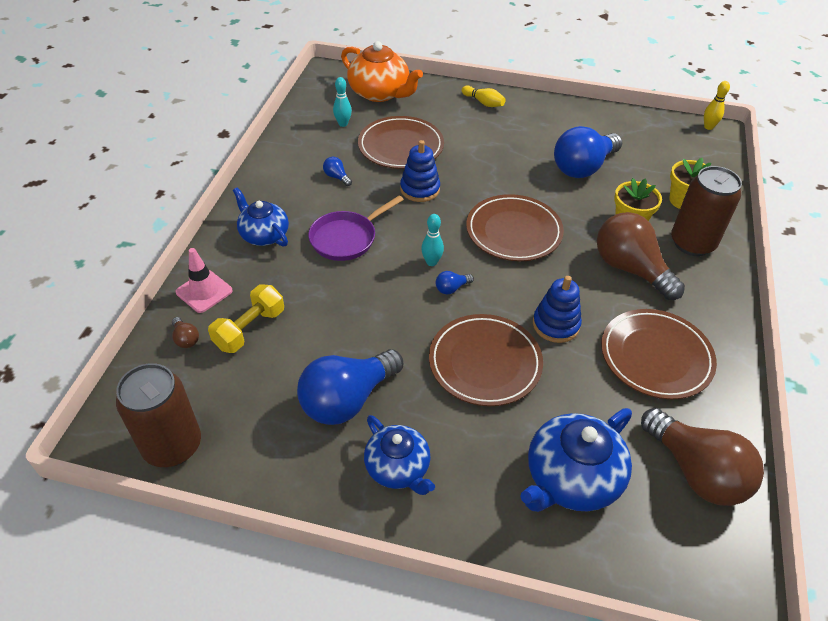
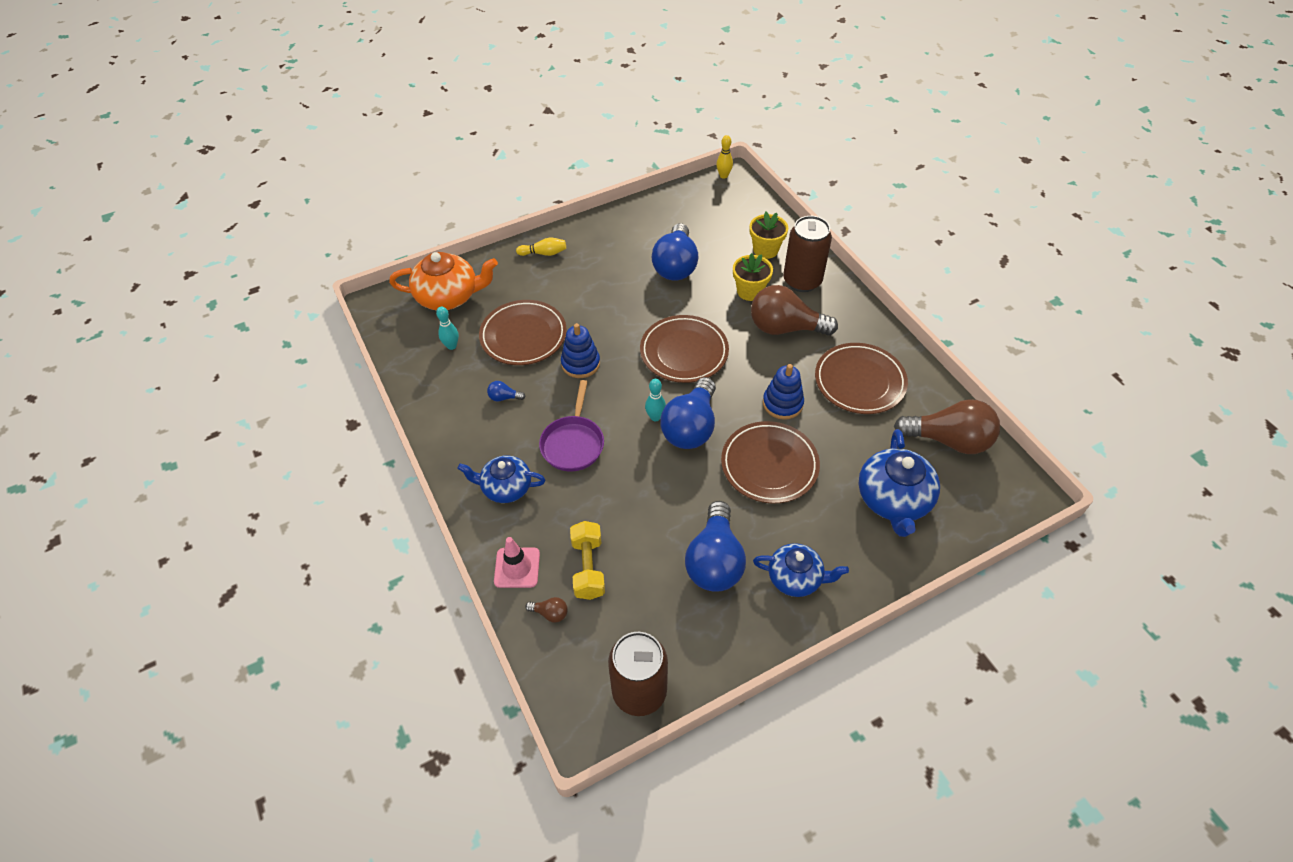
camera: 40 degrees left, 5 degrees up
(451, 288) = (690, 427): blue light bulb -> blue light bulb, size x2.48

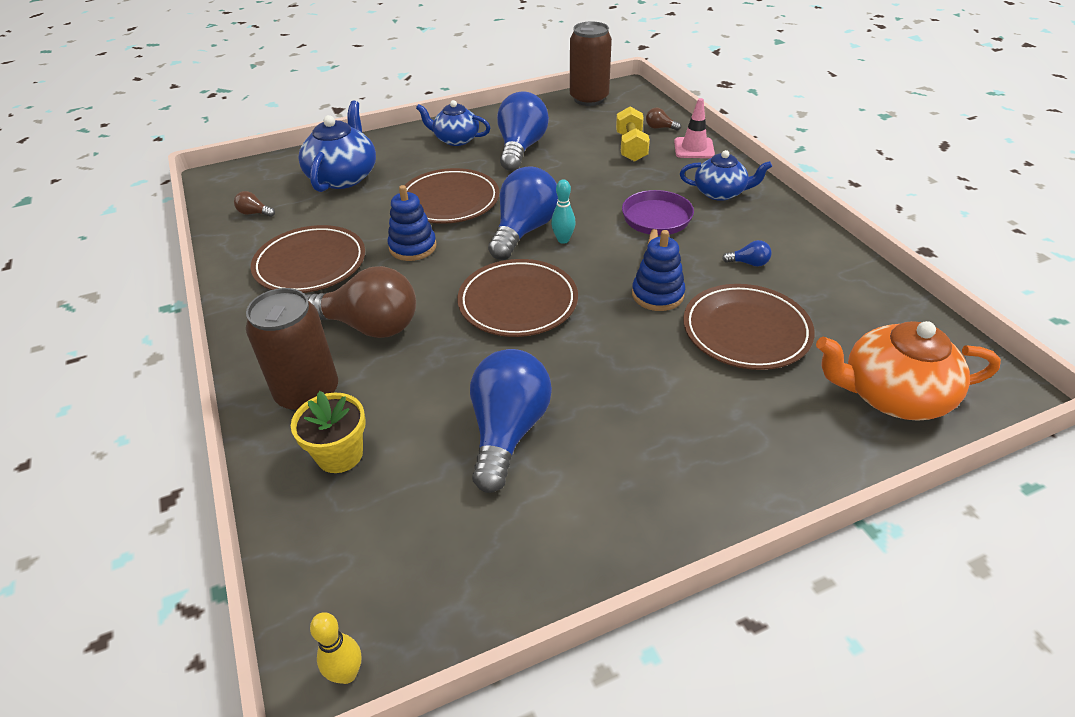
camera: 175 degrees left, 10 degrees down
(451, 346) = (847, 322): turquoise bowling pin -> none
(544, 253) = (751, 470): yellow bowling pin -> none
(750, 291) = (398, 380): yellow flower pot -> none
(949, 440) = (254, 213): brown light bulb -> brown light bulb, size x0.40

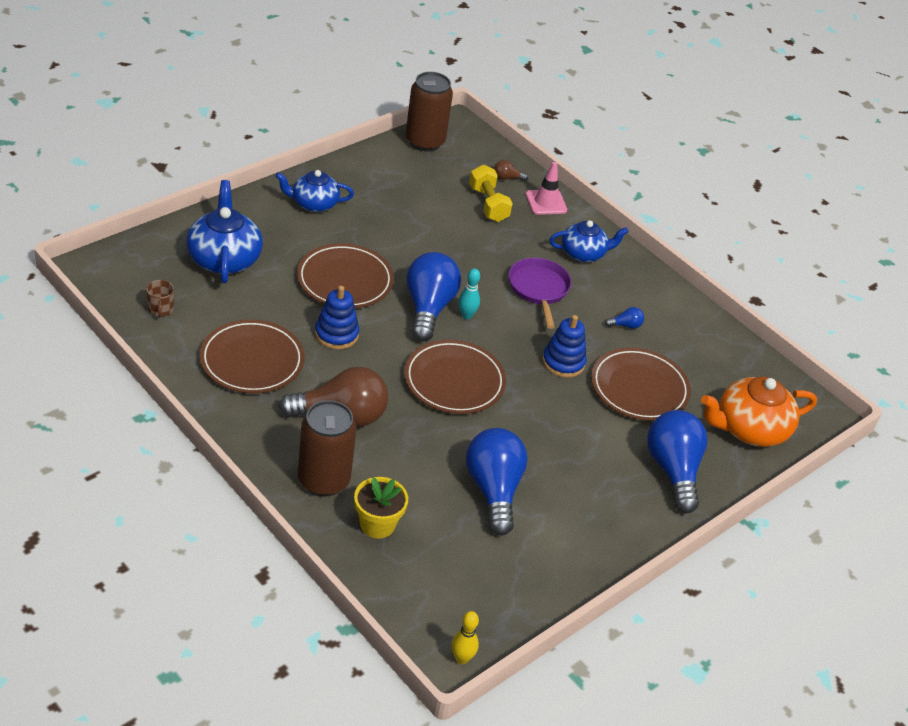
camera: 25 degrees left, 0 degrees up
(254, 213) = (160, 309): brown light bulb -> brown mug
(521, 148) = (384, 211): blue light bulb -> blue light bulb (673, 470)

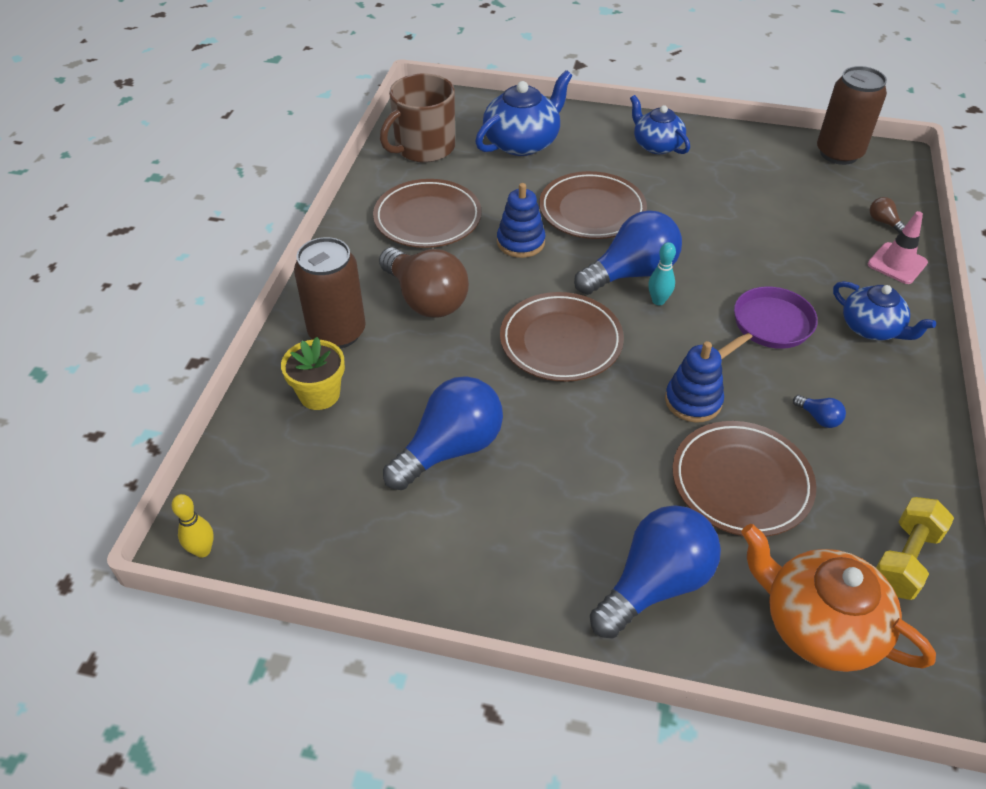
camera: 60 degrees right, 5 degrees up
(160, 309) = (423, 147): brown mug -> brown mug, size x2.36
(488, 204) = (827, 231): yellow dumbbell -> yellow dumbbell (904, 559)

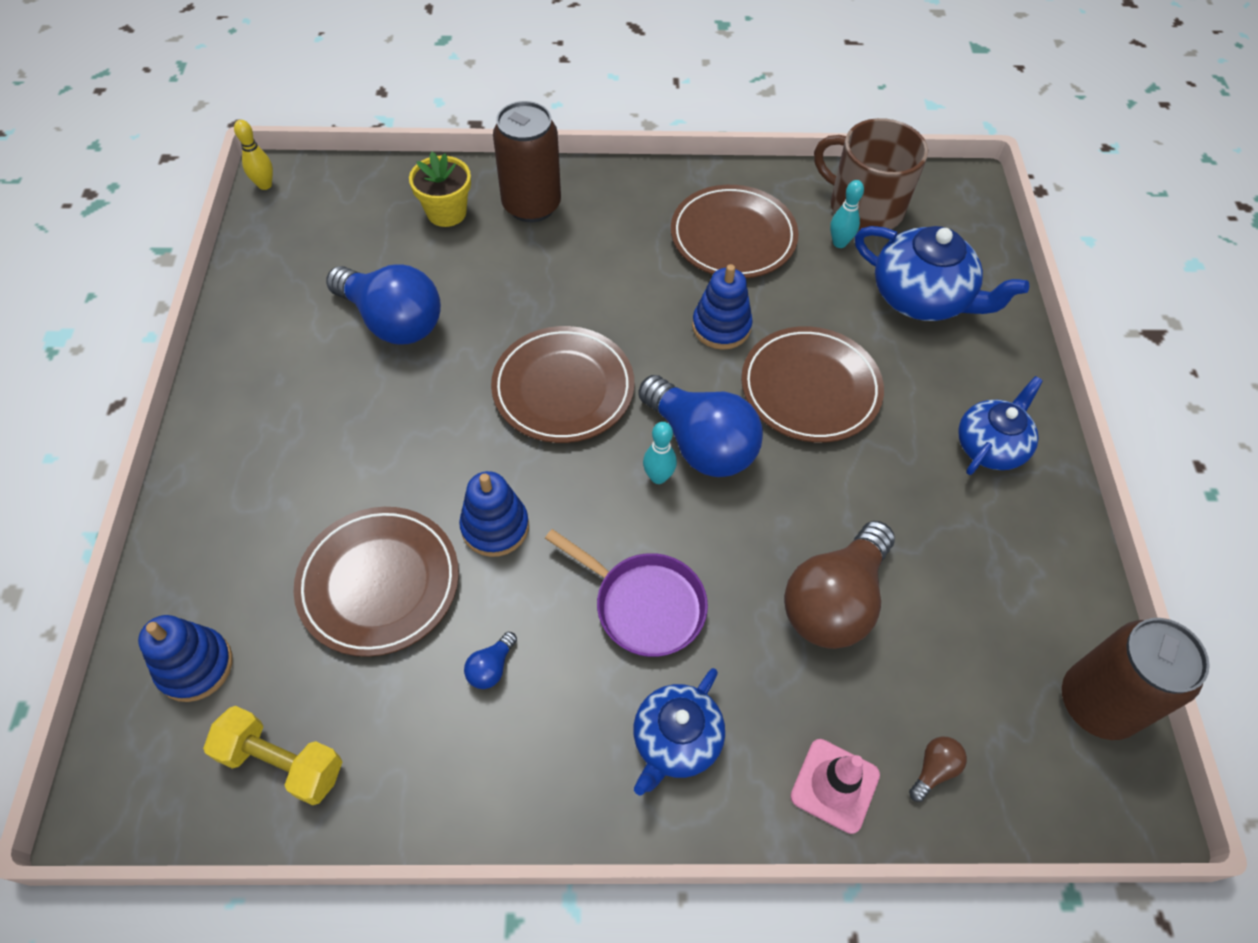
camera: 75 degrees right, 10 degrees up
(426, 299) = (598, 262): brown light bulb -> brown light bulb (834, 601)
(455, 167) = (839, 243): none -> turquoise bowling pin
(655, 584) = (241, 510): blue light bulb -> none
(819, 624) = (195, 666): orange teapot -> blue stacking toy

